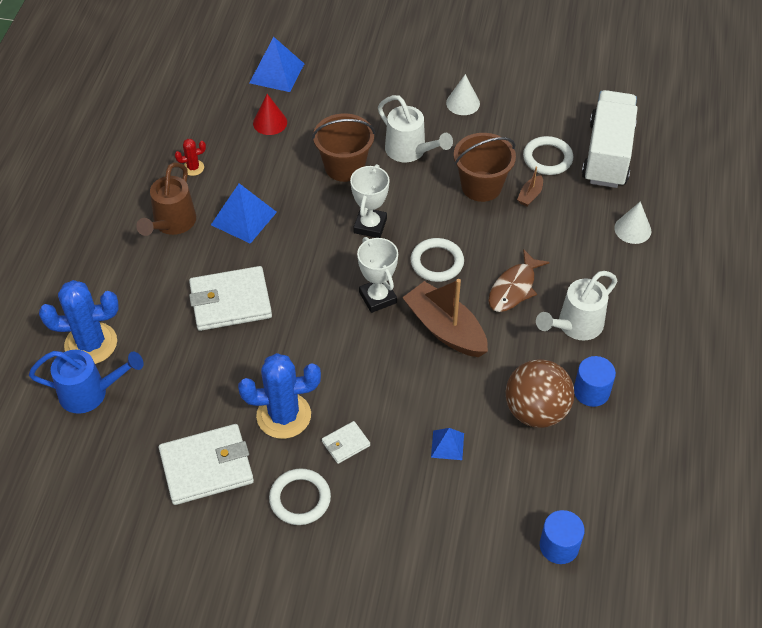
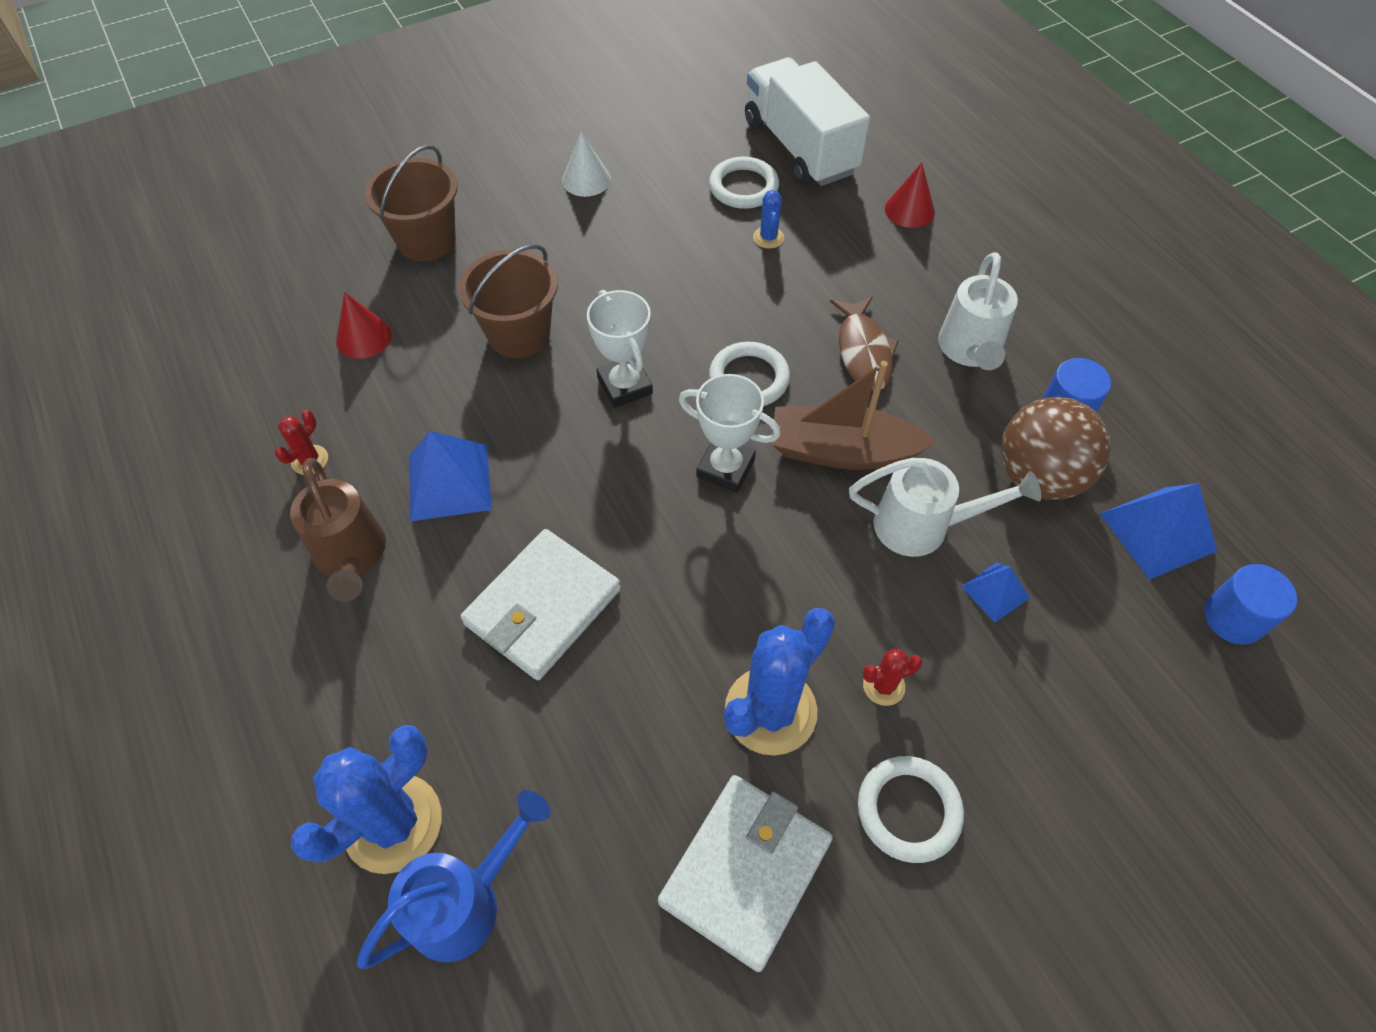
camera: 40 degrees left, 5 degrees up
(276, 73) = (312, 271): blue pyramid -> blue pyramid (1157, 532)
(346, 443) = (883, 686): white wallet -> red cactus
(410, 151) = (581, 269): white watering can -> white watering can (922, 526)
(481, 186) = (705, 260): brown bucket -> brown bucket (427, 240)
(530, 195) = (768, 237): brown boat -> blue cactus
(632, 229) = (909, 210): white cone -> red cone

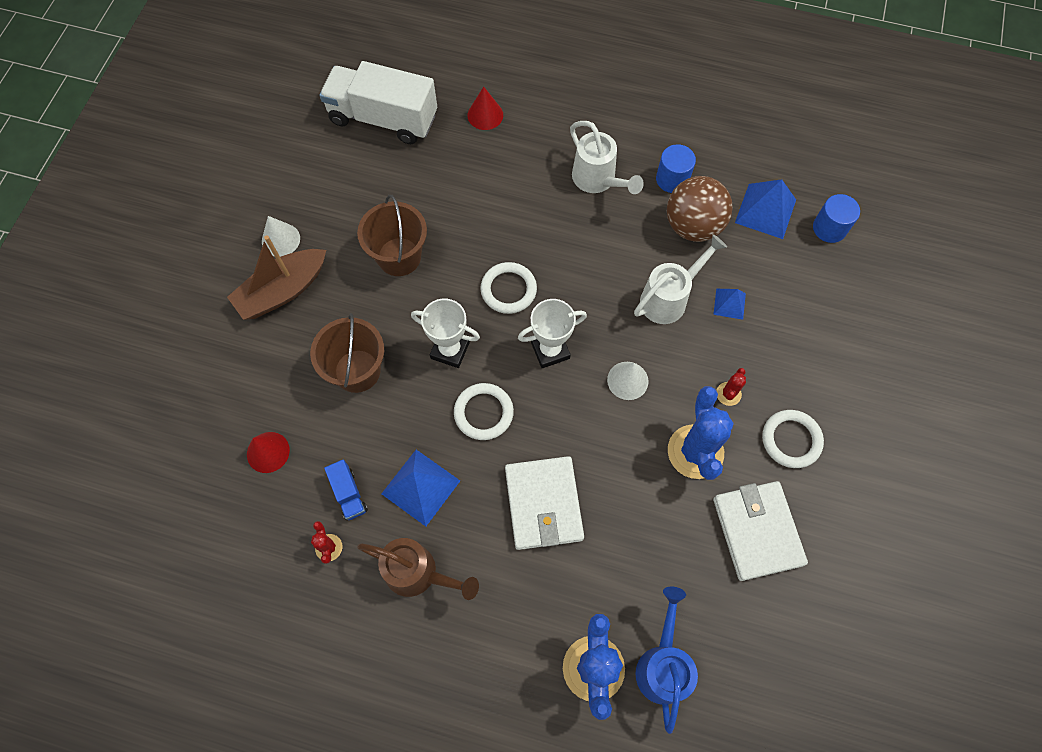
camera: 45 degrees left, 10 degrees up
(382, 430) = (348, 494): none -> blue truck
(427, 240) = (229, 360): brown bucket -> brown bucket (399, 257)
(743, 187) = (379, 171): white ring -> white ring (483, 413)
(768, 237) = (428, 194): blue cactus -> none
(777, 568) = (627, 380): none -> white cone
(842, 451) = (594, 291): brown boat -> brown boat (282, 291)
(863, 352) = (548, 224): brown fish -> none

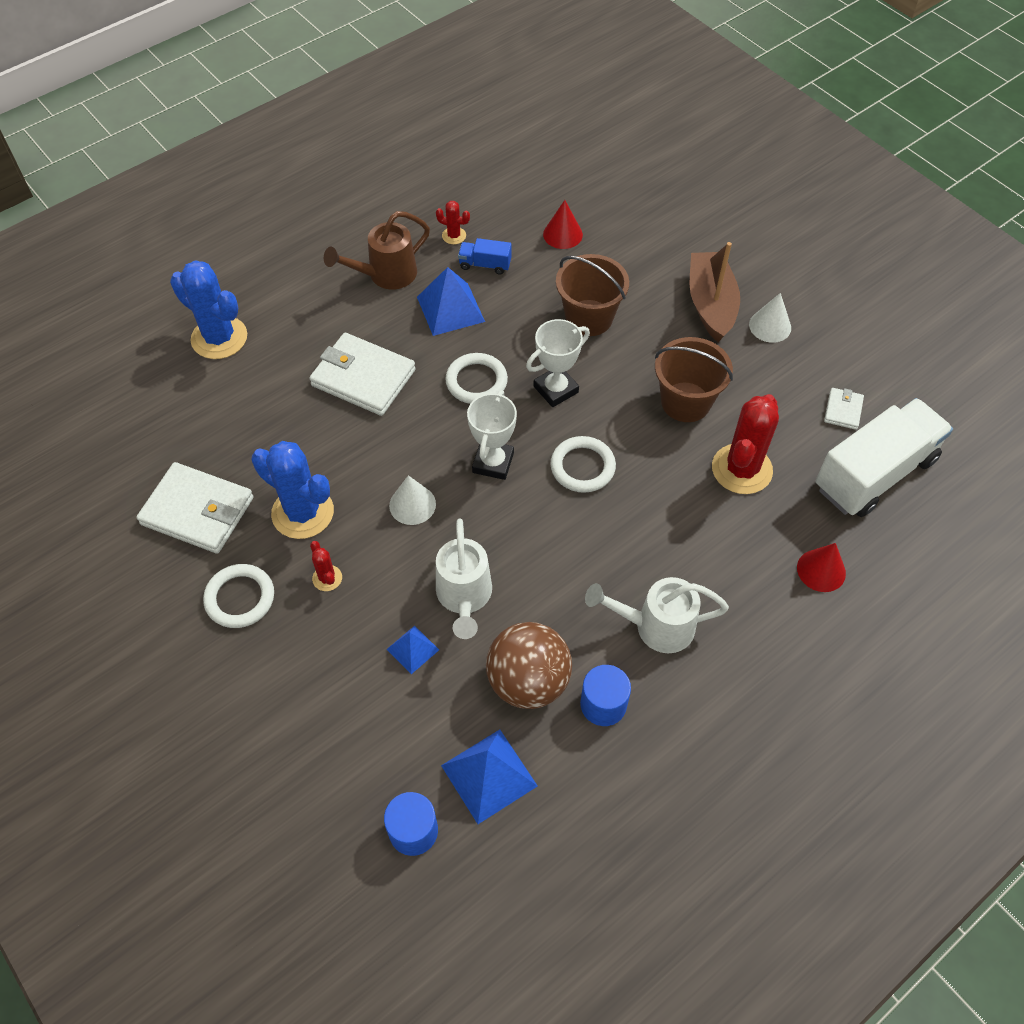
camera: 125 degrees right, 10 degrees down
(337, 158) = (843, 410): none -> white wallet
(436, 193) = (742, 469): none -> red cactus
(663, 664) = (177, 380): blue watering can -> none

